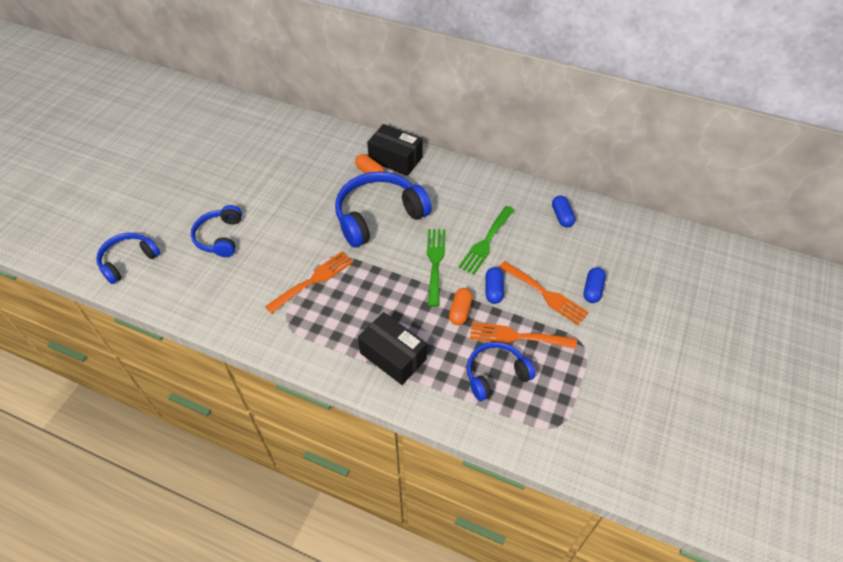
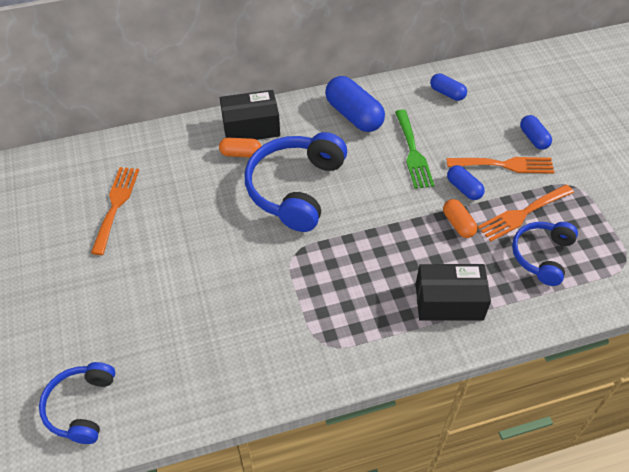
camera: 40 degrees left, 0 degrees up
(220, 237) = (159, 312): blue headphones -> none
(314, 280) = (303, 286): orange fork -> orange fork (116, 205)
(435, 262) = (391, 197): green fork -> none
(473, 191) = (353, 115): none -> blue capsule

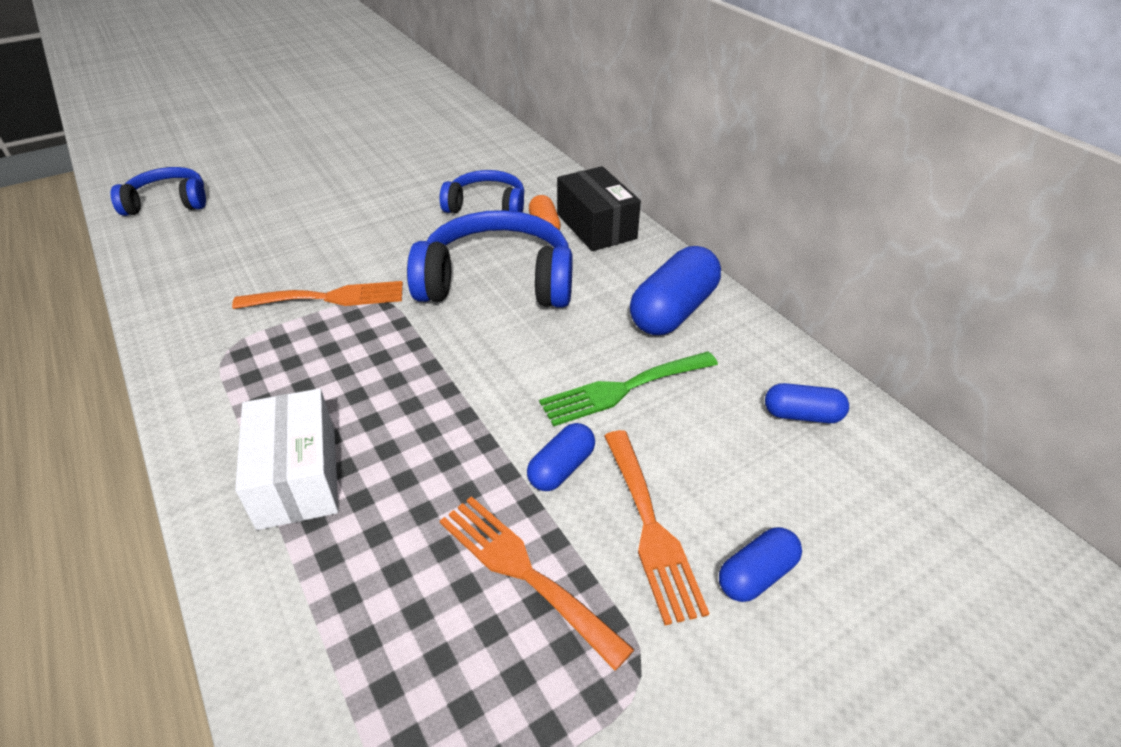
camera: 75 degrees right, 10 degrees down
(116, 205) = (432, 166): orange fork -> orange fork (329, 298)
(447, 93) = (802, 415): blue capsule -> blue capsule turned 75 degrees clockwise
(449, 301) = (298, 477): black box -> white box
(458, 224) = (472, 470): orange capsule -> none
(541, 256) = (416, 616): blue headphones -> blue headphones (487, 206)

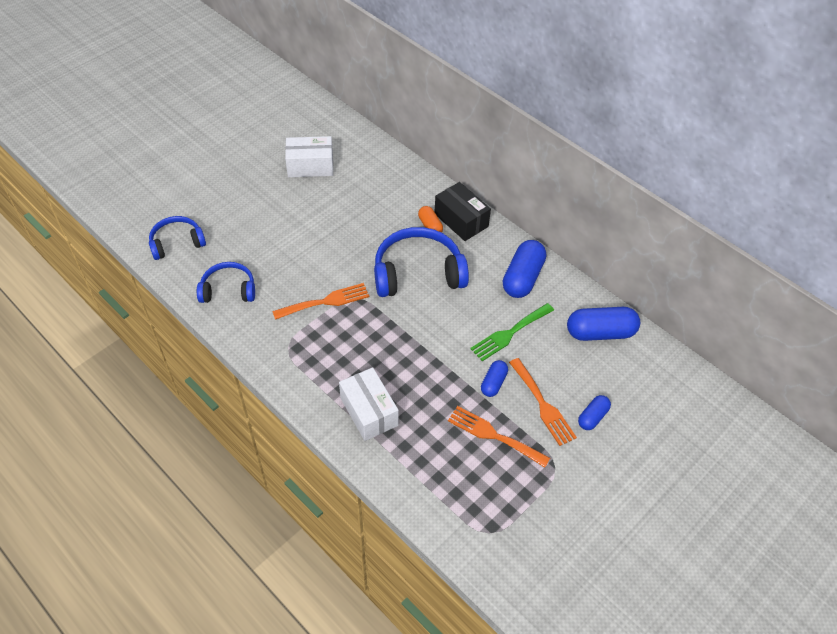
camera: 15 degrees left, 10 degrees up
(406, 147) = (310, 166): none -> white box
(487, 206) = (387, 213): blue headphones -> blue headphones (228, 290)
(802, 415) = (600, 333): blue capsule -> blue capsule, size x1.80

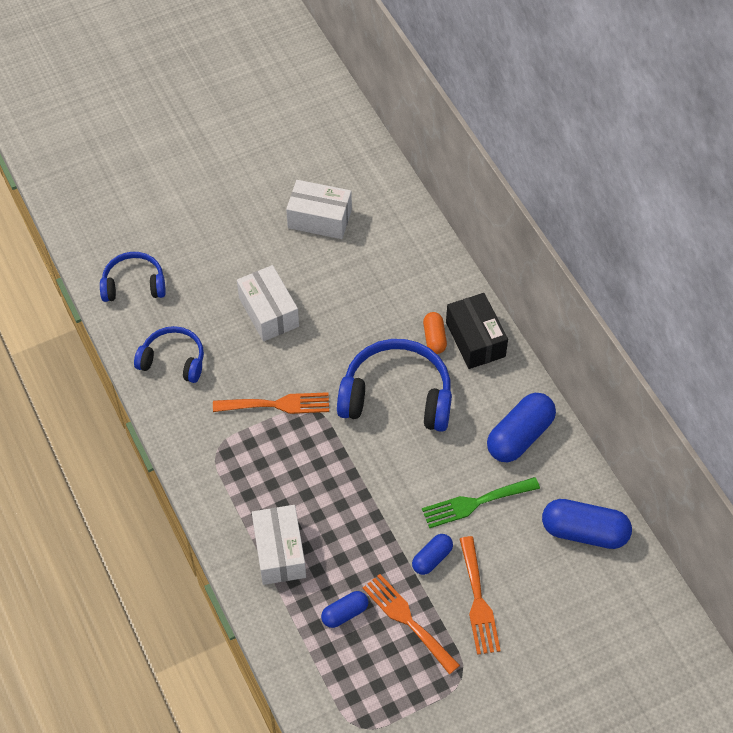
camera: 20 degrees right, 5 degrees up
(294, 238) = (268, 312): none -> white box
(592, 417) = (530, 632): blue capsule -> blue capsule (344, 613)

